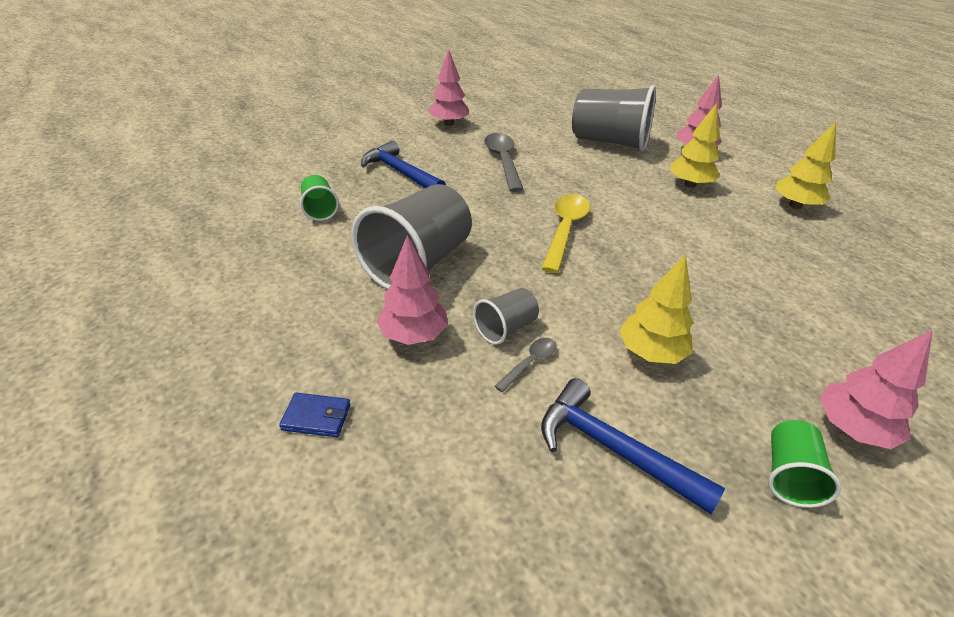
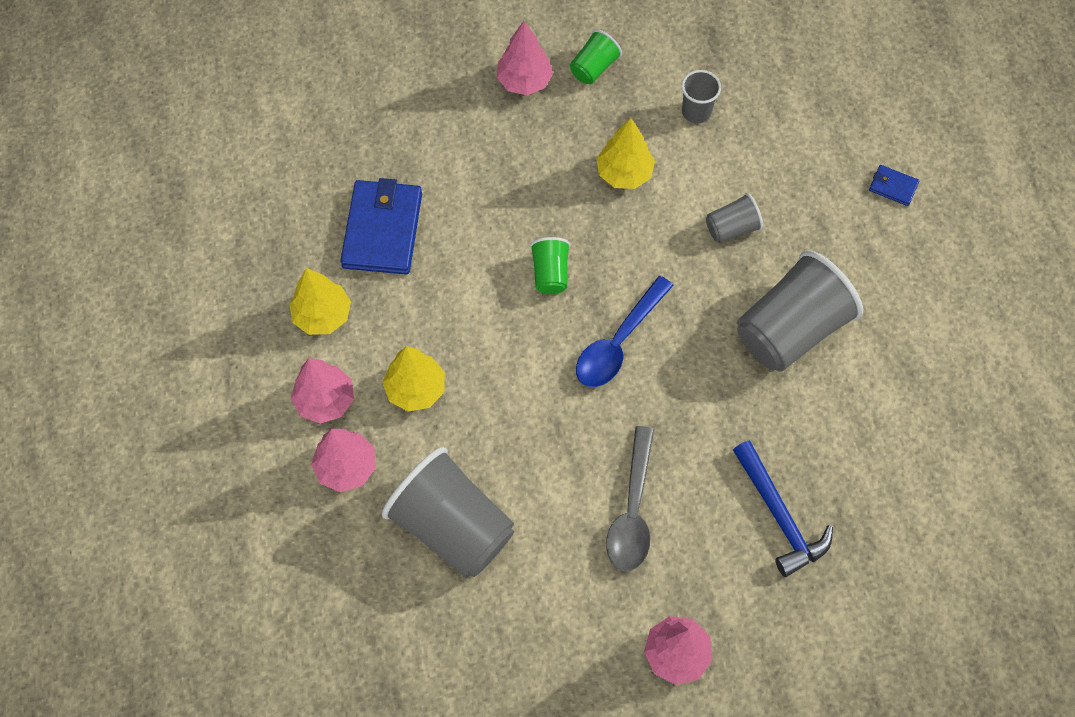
camera: 160 degrees left, 25 degrees up
(320, 209) = (887, 454): green cup -> green cup (550, 273)
(414, 335) = (811, 241): pink tree -> pink tree (325, 400)
(530, 363) = (725, 190): grey spoon -> none
(565, 230) = (619, 342): yellow spoon -> blue spoon
(613, 449) = (696, 112): blue hammer -> grey cup
(819, 259) = (383, 230): none -> blue wallet

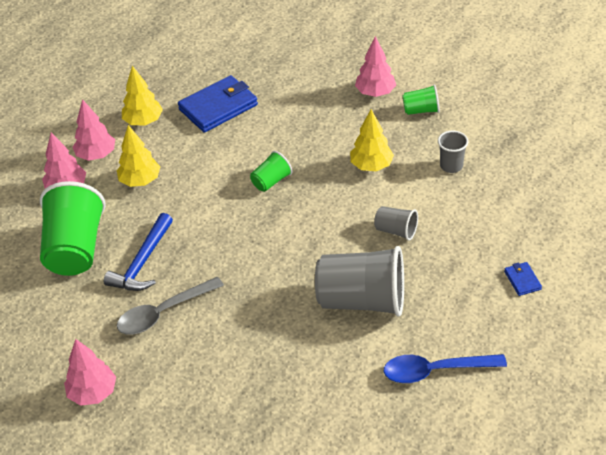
camera: 50 degrees right, 20 degrees down
(452, 526) = (75, 249): grey cup -> green cup
(619, 342) = (263, 236): blue spoon -> blue spoon (435, 371)
(779, 515) = (232, 379): blue hammer -> blue hammer (143, 262)

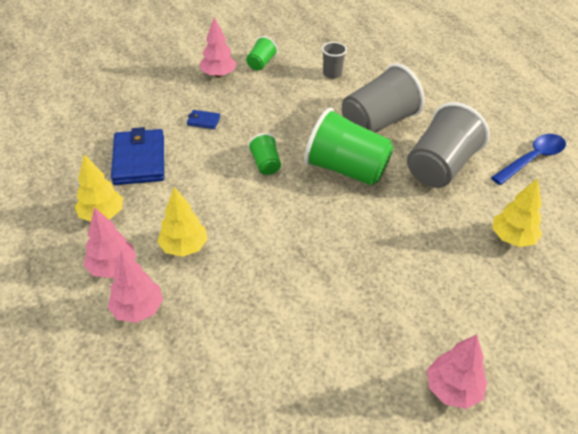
camera: 65 degrees left, 0 degrees up
(75, 249) = (236, 334): green cup -> green cup (346, 169)
(143, 262) = (298, 285): blue hammer -> none
(164, 312) = (376, 293): grey spoon -> none
(371, 166) = (298, 107): yellow tree -> yellow tree (512, 238)
(396, 231) = (378, 123): grey cup -> grey cup, size x2.08
(435, 371) = (532, 159): blue spoon -> blue spoon turned 150 degrees counterclockwise
(522, 280) = (467, 89): blue wallet -> blue wallet (203, 121)

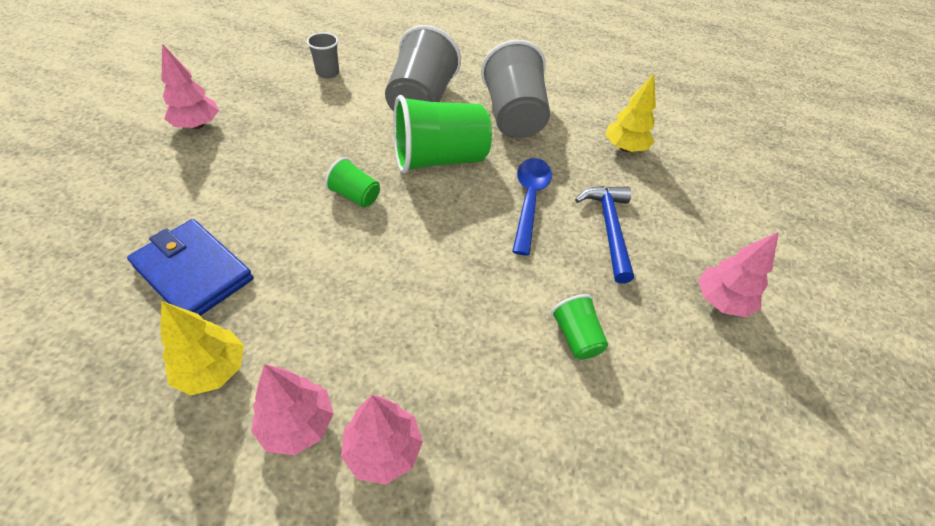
camera: 45 degrees left, 5 degrees up
(184, 247) = (360, 339): yellow tree -> none
(203, 121) = (232, 185): blue wallet -> none
(261, 63) = (237, 92): green cup -> green cup (576, 337)
(421, 285) = (609, 229): none -> blue hammer
(532, 159) = (570, 76): blue spoon -> blue spoon (529, 201)

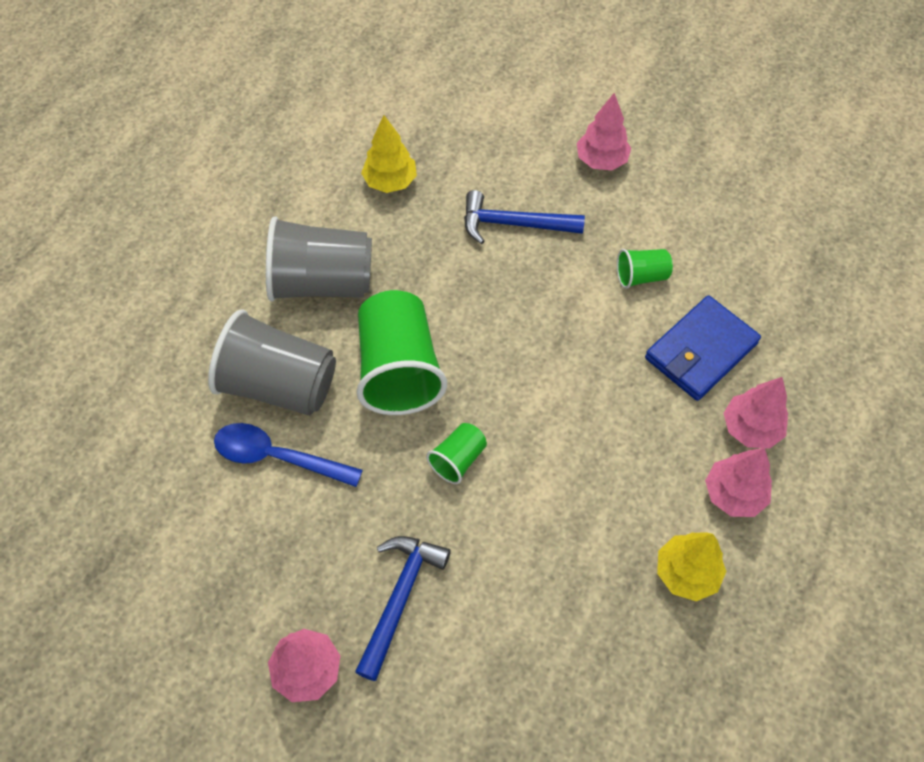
camera: 80 degrees left, 10 degrees up
(193, 272) = (571, 616): blue wallet -> blue wallet (700, 351)
(238, 166) = (399, 598): none -> blue hammer
(327, 73) = (194, 506): grey cup -> none
(529, 201) = (472, 287): blue spoon -> blue spoon (278, 457)

